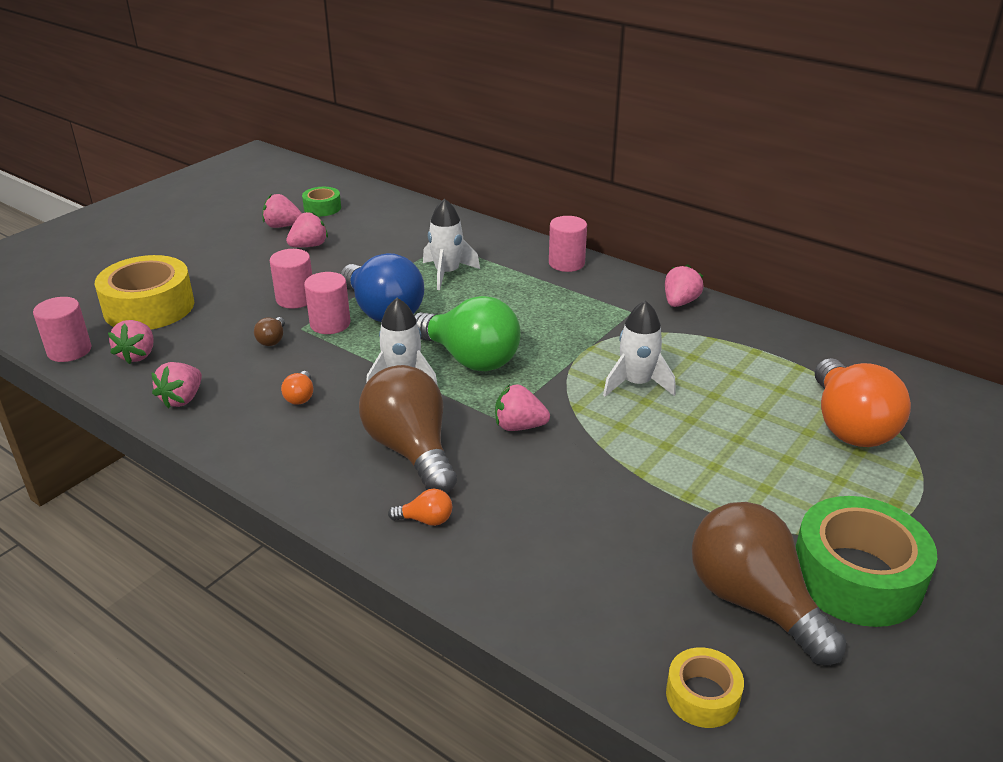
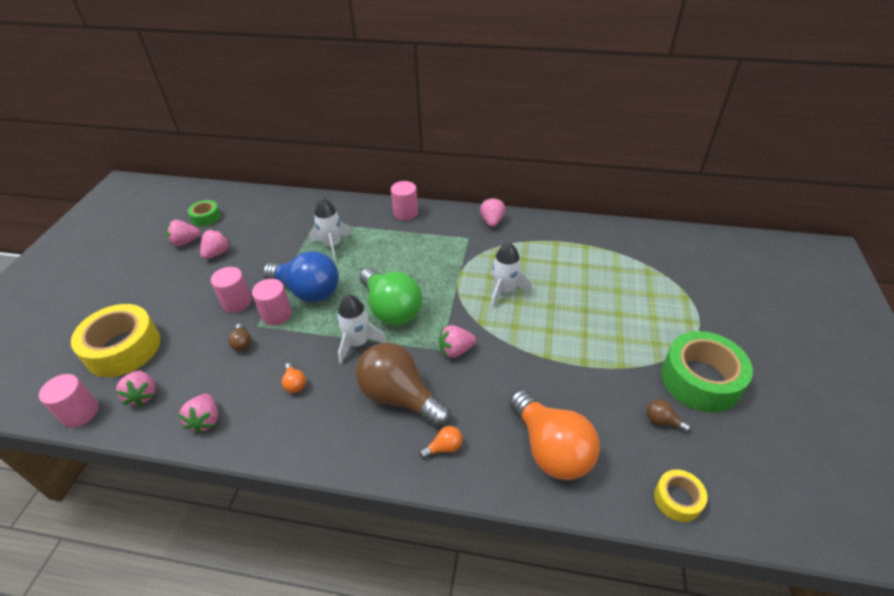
camera: 25 degrees left, 10 degrees up
(469, 359) = (391, 309): green light bulb -> green light bulb turned 45 degrees clockwise
(753, 602) = (662, 421): brown light bulb -> brown light bulb, size x0.40
(849, 425) = (635, 278): orange light bulb -> orange light bulb (551, 449)

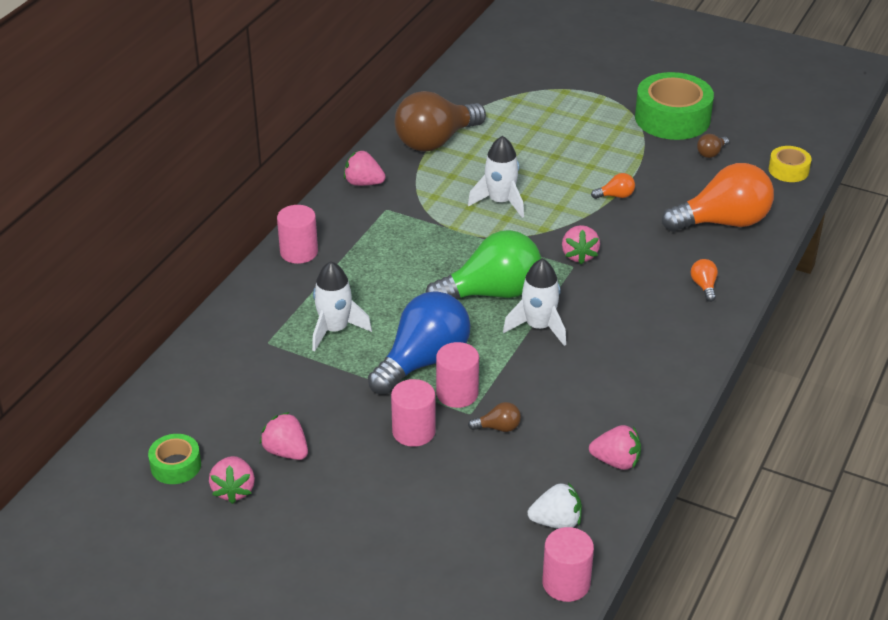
camera: 75 degrees left, 5 degrees down
(123, 348) = (460, 549): yellow tape -> none
(143, 395) = (556, 522): pink strawberry -> white strawberry
(295, 384) = (584, 384): orange light bulb -> orange light bulb (615, 196)
(399, 397) = (631, 306): brown light bulb -> brown light bulb (435, 141)

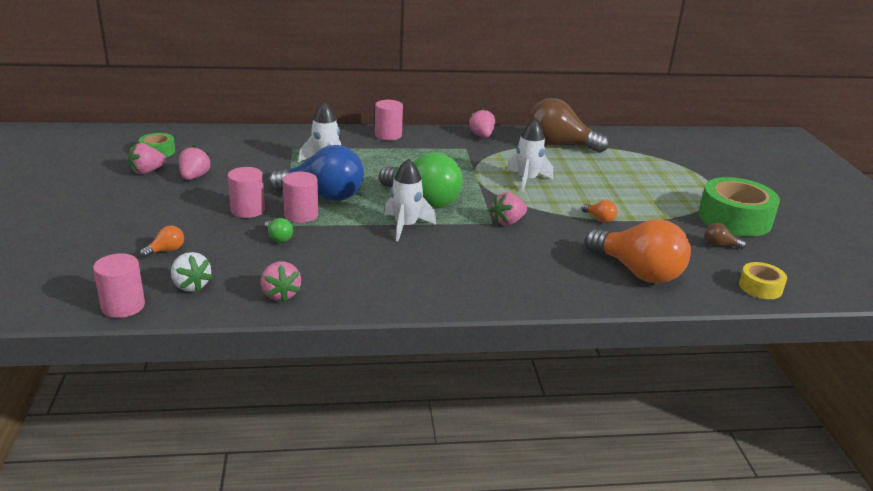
camera: 55 degrees right, 10 degrees down
(498, 427) = (278, 238): brown light bulb -> green light bulb
(704, 286) = (541, 283): orange light bulb -> orange light bulb (166, 250)

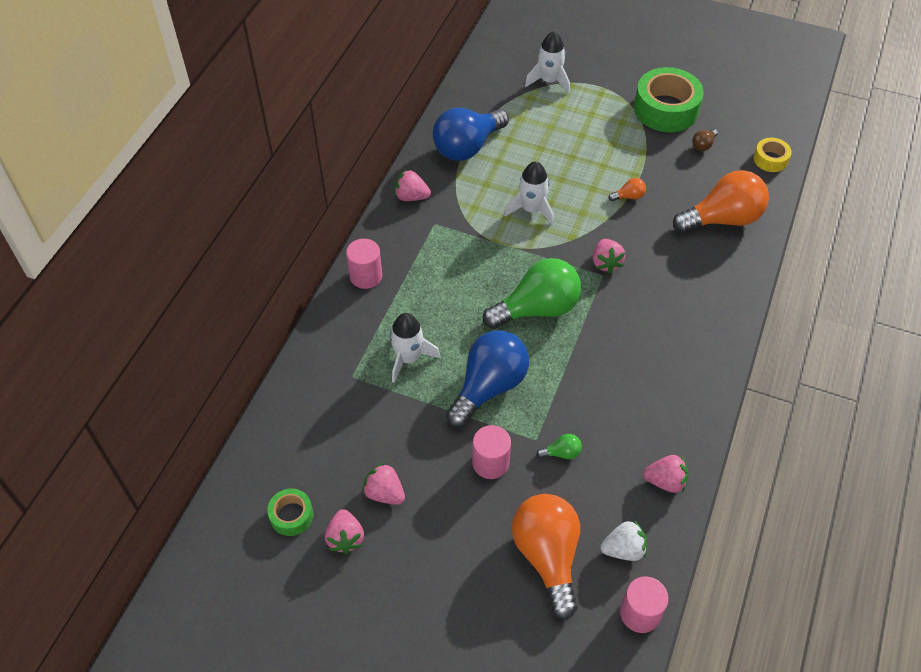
camera: 60 degrees left, 25 degrees up
(166, 250) = (547, 556): orange light bulb -> orange light bulb, size x2.49
(301, 215) = (522, 419): pink cylinder -> none
(405, 226) = (581, 342): white rocket -> white rocket (549, 81)
(559, 145) = (467, 147): brown light bulb -> blue light bulb

